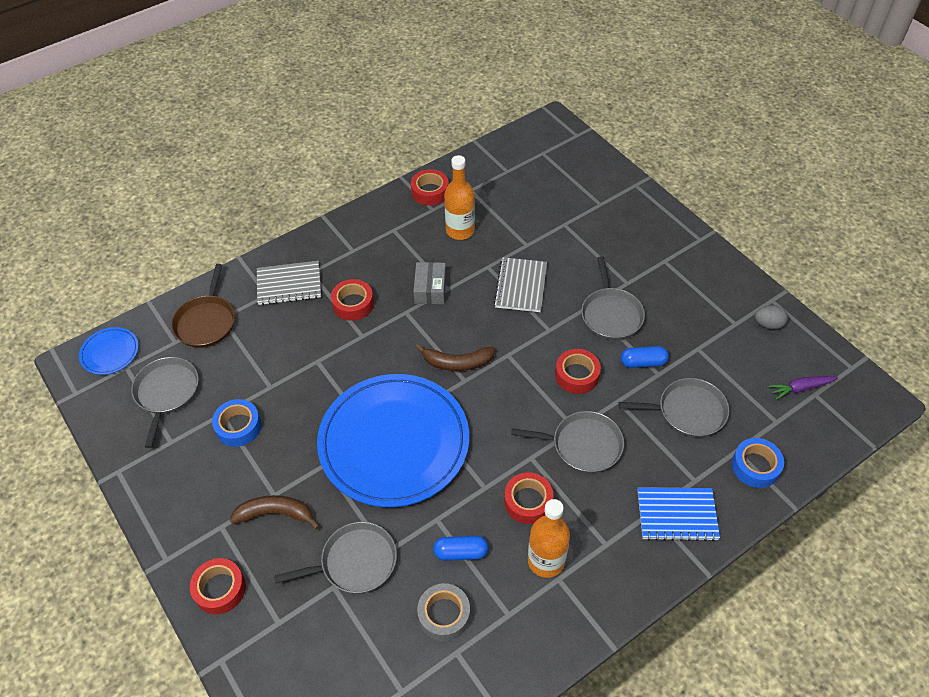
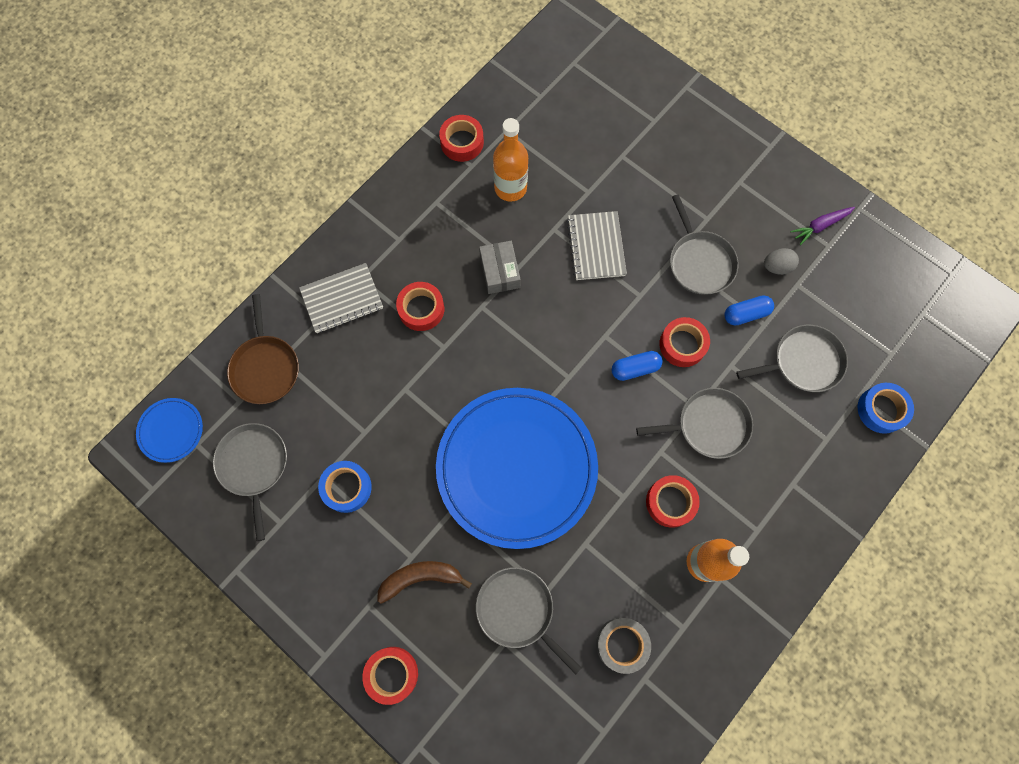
camera: 15 degrees left, 20 degrees up
(355, 562) = (518, 610): grey pan -> grey pan turned 105 degrees counterclockwise
(457, 363) = (555, 357): brown banana -> none
(461, 552) = (619, 574): blue capsule -> blue capsule (635, 368)
(677, 515) = (817, 482): blue notebook -> none
(768, 324) = (861, 239): grey egg -> grey egg (777, 267)
(800, 388) = (908, 309): purple carrot -> purple carrot (820, 226)

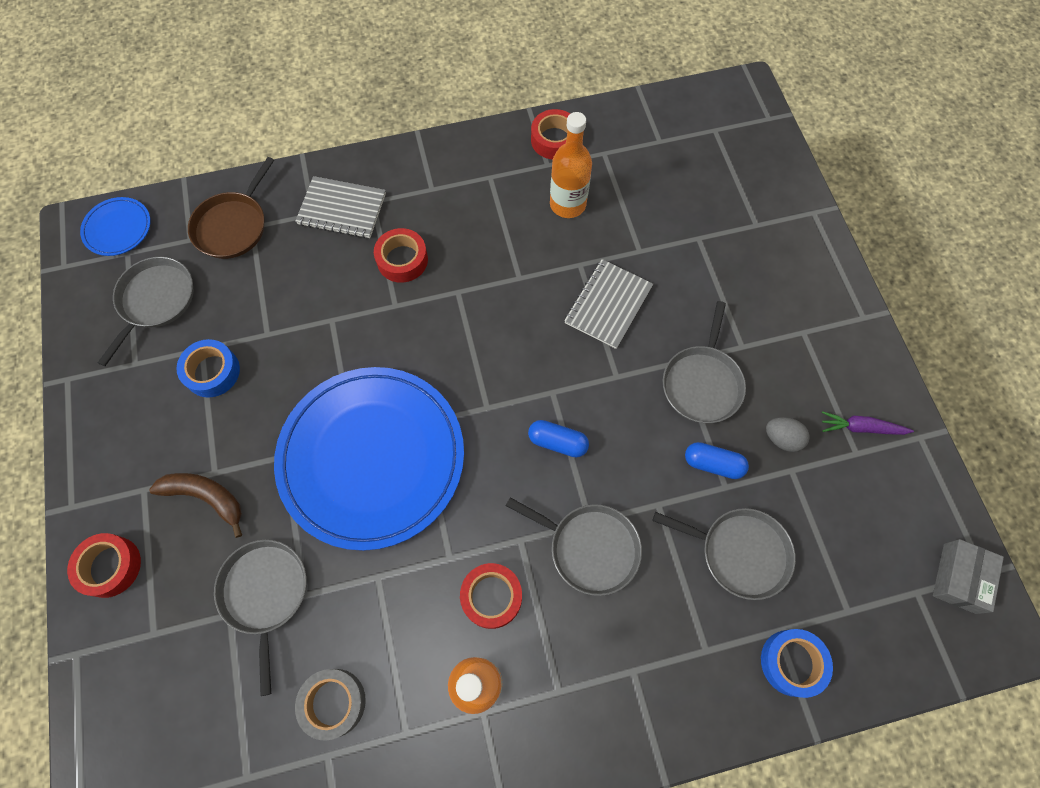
camera: 35 degrees right, 5 degrees down
(500, 271) = (499, 271): grey box -> grey box (959, 578)
(682, 344) = (623, 451): red tape -> none

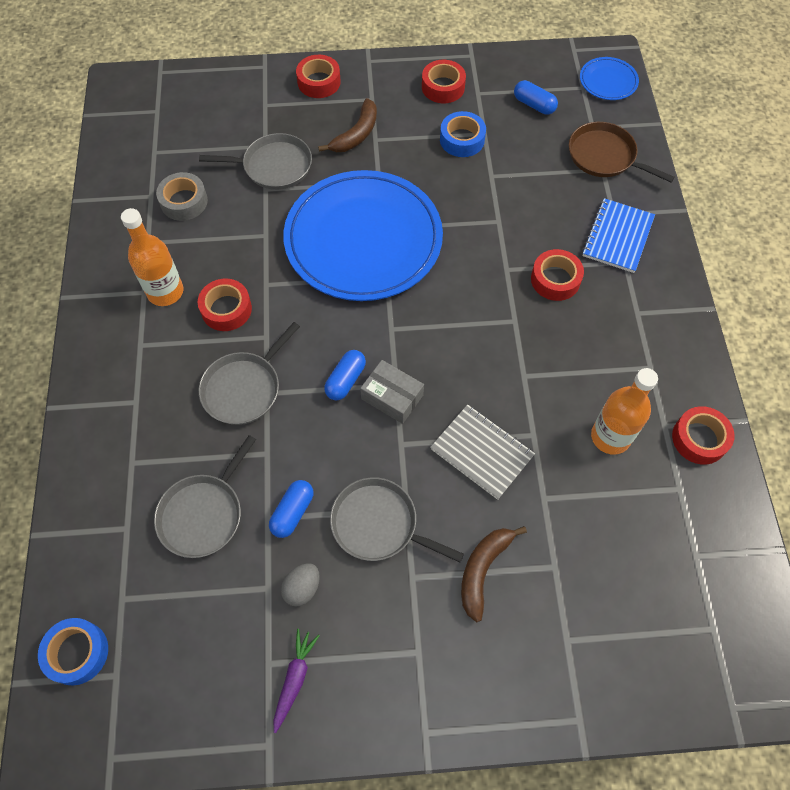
camera: 100 degrees right, 5 degrees down
(123, 405) = (443, 87): none -> red tape
(155, 300) = (534, 105): grey pan -> blue capsule
(342, 209) = (617, 237): grey notebook -> blue notebook
(719, 291) = (482, 570): none -> brown banana
(792, 662) = (97, 532): blue tape -> blue tape (77, 653)
(959, 578) = (115, 727): grey box -> grey box (392, 397)

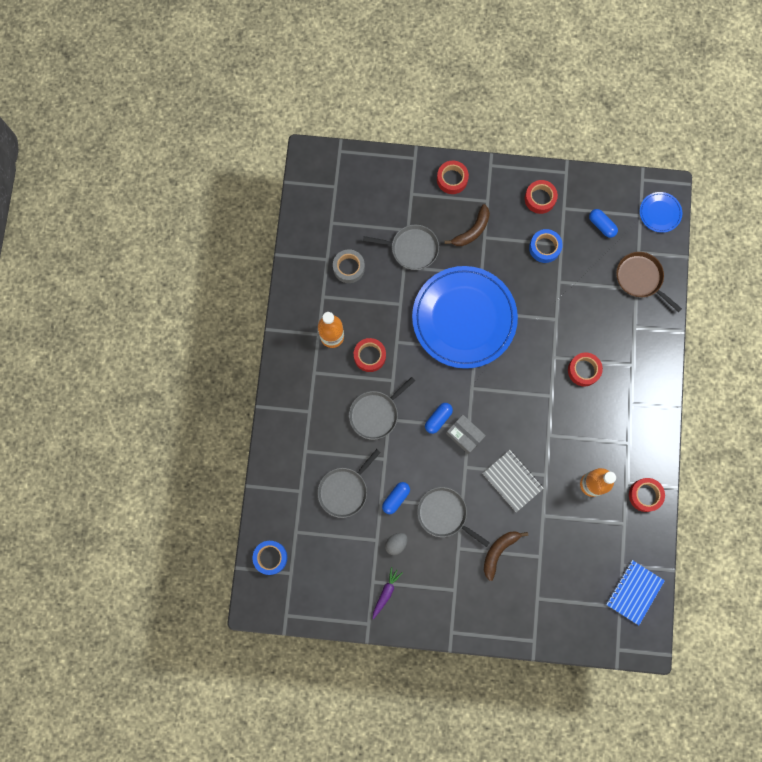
camera: 10 degrees right, 15 degrees up
(617, 237) = (632, 345): blue notebook -> blue notebook (634, 592)

